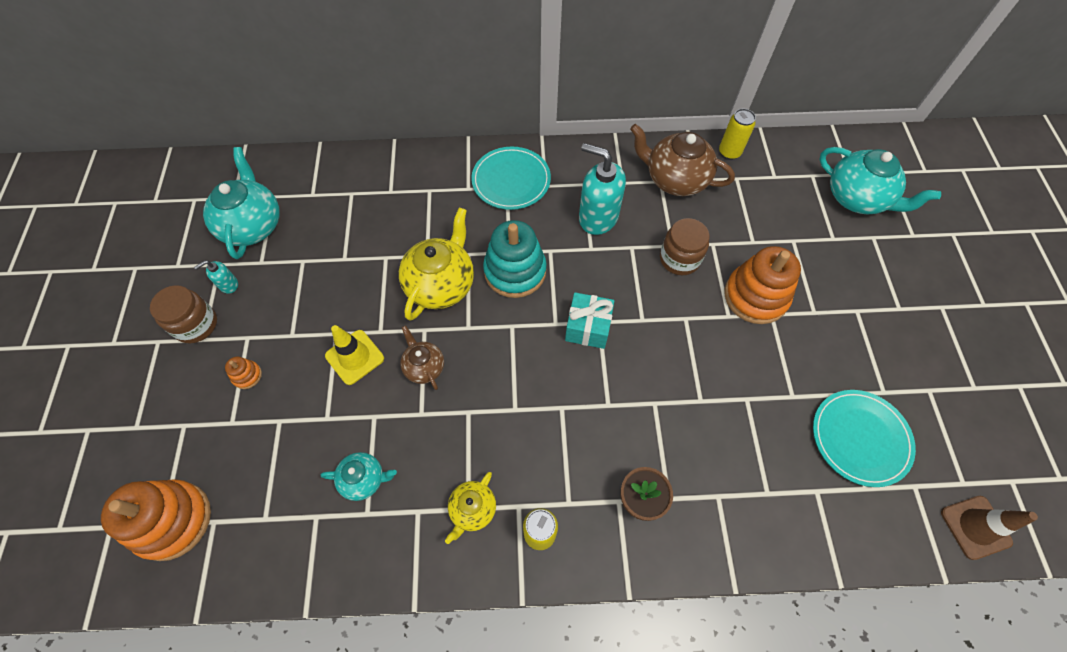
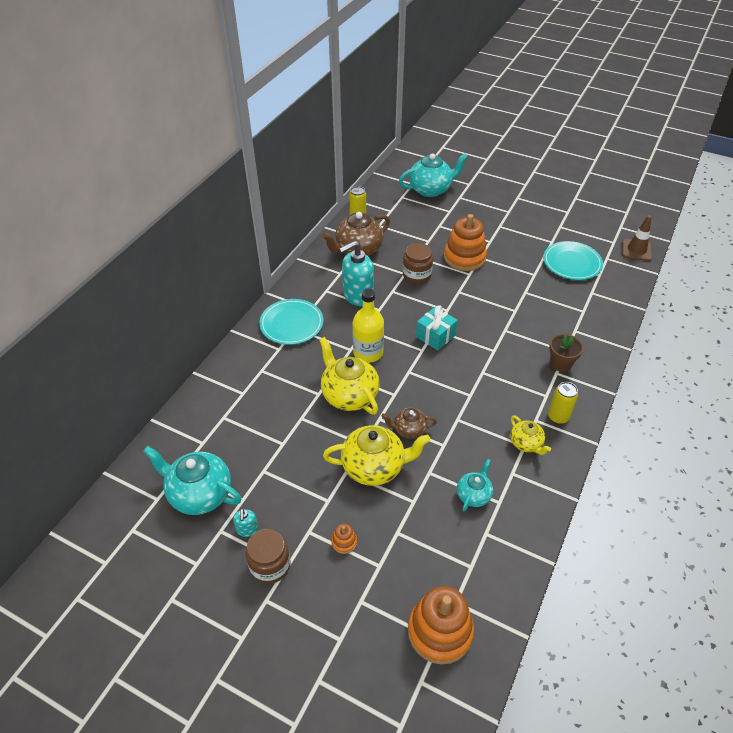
camera: 60 degrees left, 15 degrees down
(354, 357) = (374, 467): yellow traffic cone -> yellow teapot
(515, 271) = (368, 352): turquoise stacking toy -> yellow bottle

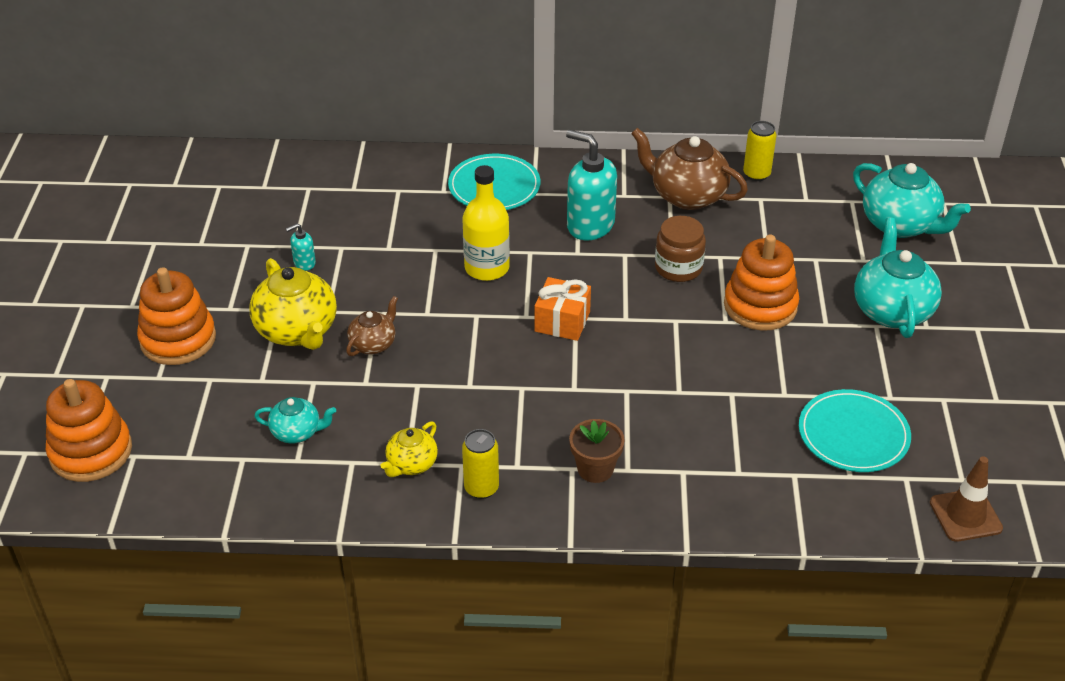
camera: 65 degrees right, 5 degrees down
(199, 494) = (194, 211): turquoise teapot -> turquoise teapot (891, 310)
(247, 529) = (163, 261): turquoise soap dispenser -> turquoise soap dispenser (304, 263)
(270, 565) = (125, 293): brown jar -> none
(344, 542) = (178, 339): orange stacking toy -> orange stacking toy, size x2.33
(349, 395) = (401, 274): yellow teapot -> none
(409, 430) = (373, 344): brown teapot -> brown teapot turned 60 degrees clockwise
(435, 336) = (562, 321): turquoise gift -> orange gift

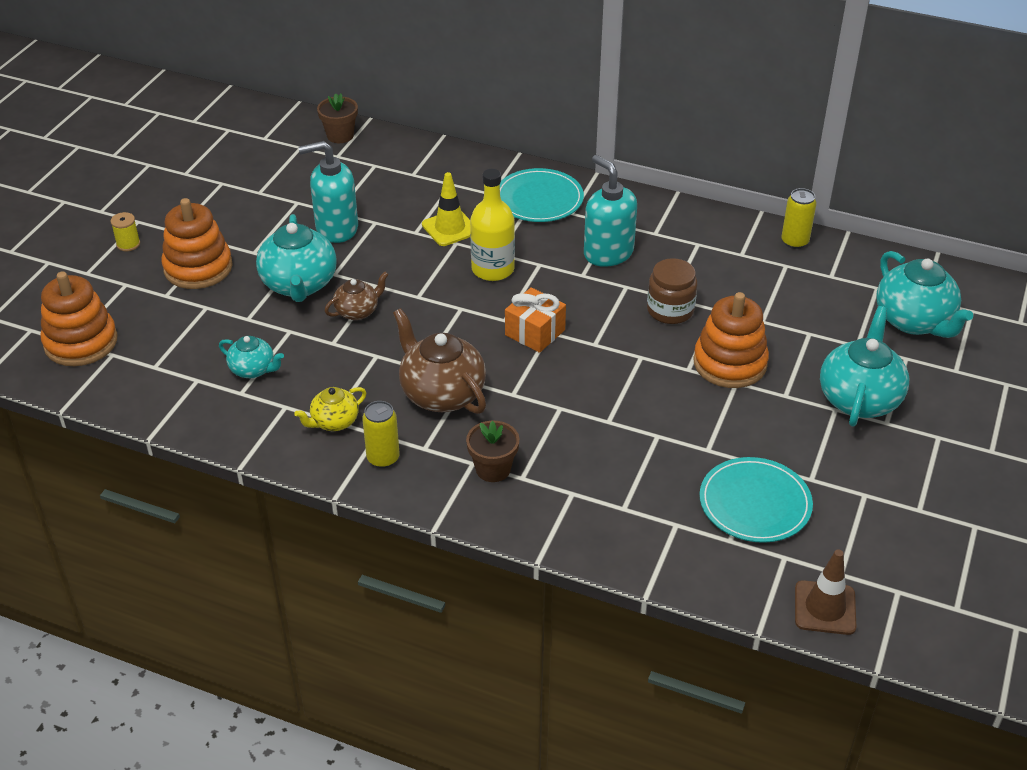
camera: 20 degrees right, 0 degrees up
(85, 332) = (128, 244): none -> yellow spool
(255, 165) = (340, 135): none -> brown flower pot
(297, 331) = (299, 285): yellow teapot -> turquoise teapot
(304, 263) = (336, 228): turquoise soap dispenser -> turquoise soap dispenser, size x2.16
(421, 236) = (450, 228): none -> yellow traffic cone
(687, 196) = (715, 247): brown teapot -> brown teapot (441, 394)

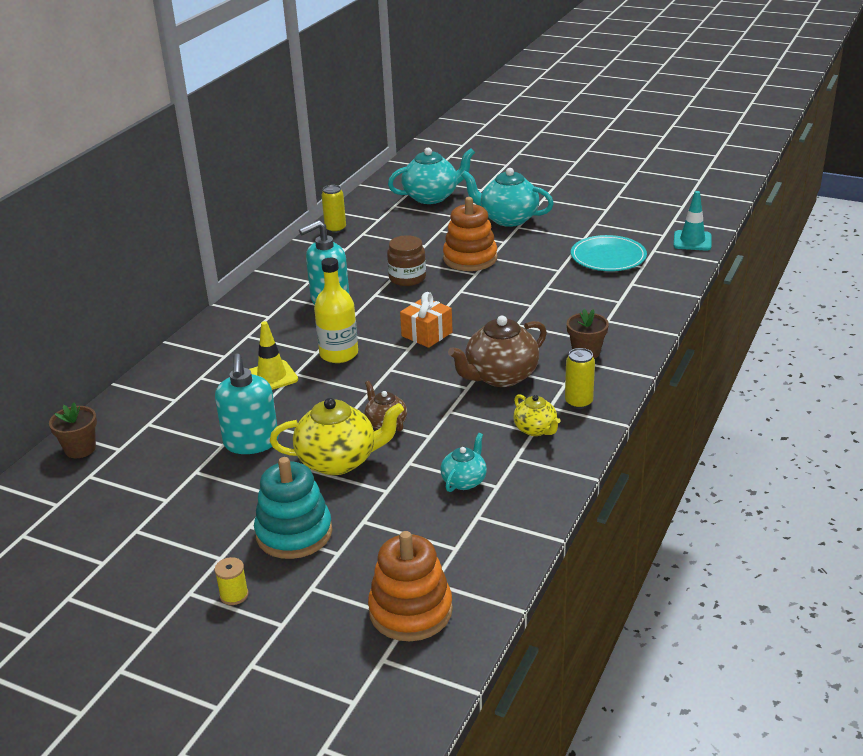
camera: 85 degrees left, 10 degrees down
(198, 268) = (294, 533): orange stacking toy -> turquoise stacking toy
(299, 285) = (338, 461): turquoise teapot -> yellow teapot
(539, 199) = (242, 331): turquoise plate -> none
(825, 608) = (692, 241): brown traffic cone -> turquoise traffic cone

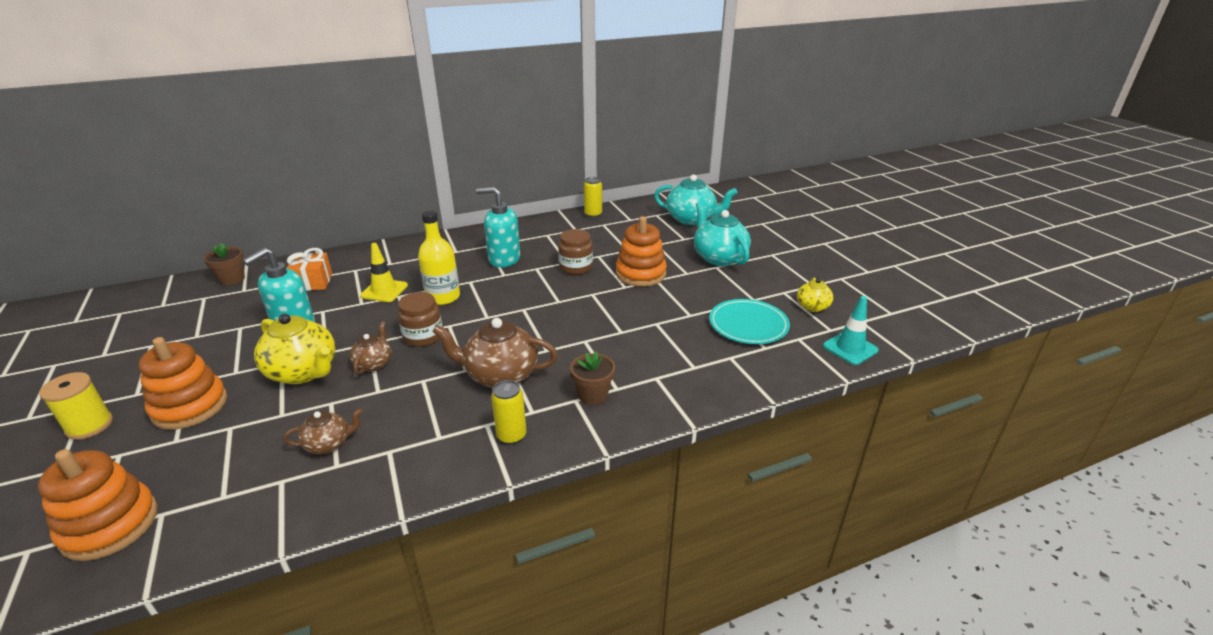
camera: 40 degrees right, 0 degrees up
(234, 595) = (89, 426): yellow spool -> yellow spool, size x1.61
(294, 533) = (190, 406): turquoise stacking toy -> orange stacking toy
(385, 387) = (423, 336): none -> brown jar
(427, 334) = (515, 313): orange gift -> orange gift (312, 282)
(464, 481) = (329, 444): turquoise teapot -> brown teapot
(535, 429) = (443, 437): yellow teapot -> yellow teapot (812, 307)

